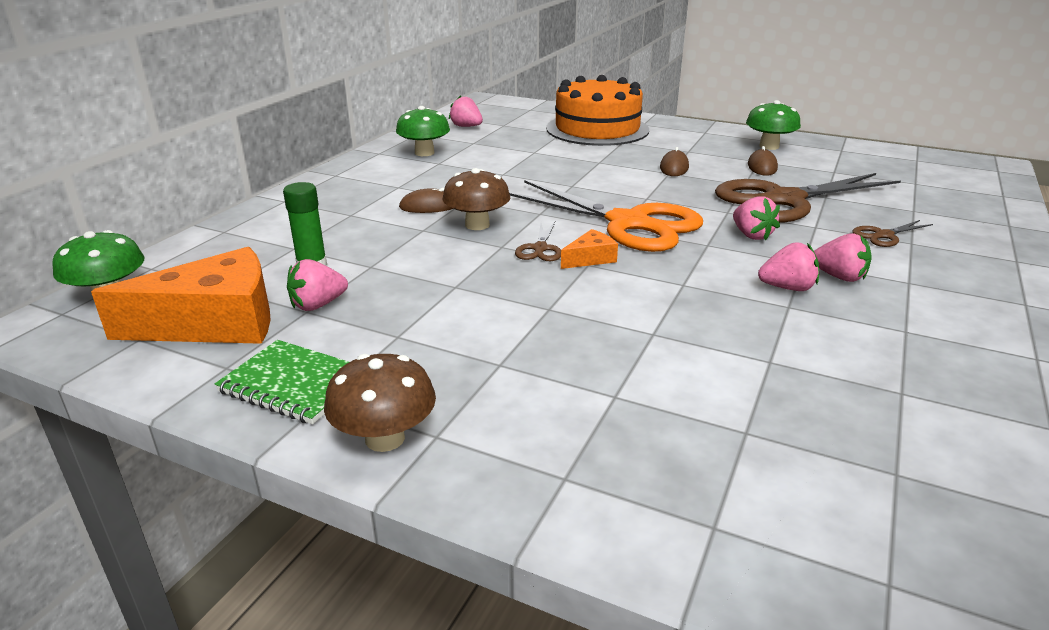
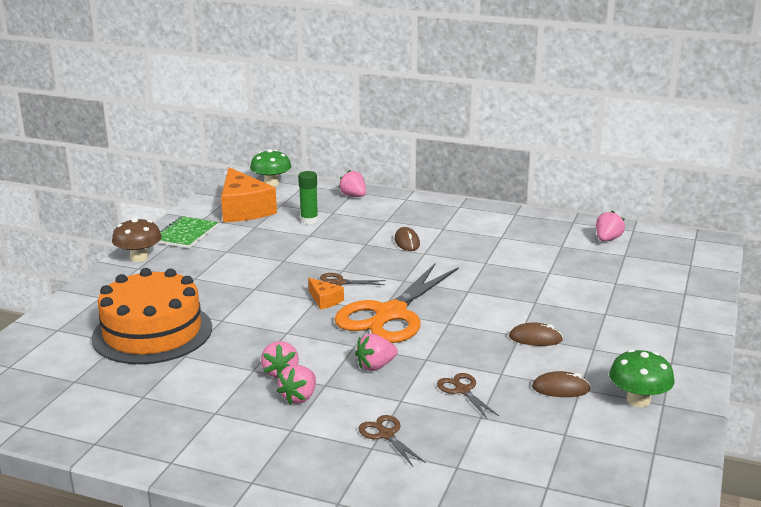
camera: 85 degrees right, 5 degrees down
(318, 305) = (261, 228): pink strawberry -> pink strawberry (353, 196)
(424, 153) = (523, 230): green mushroom -> none
(477, 225) = (377, 260): brown mushroom -> none
(597, 129) = (641, 300): orange cake -> orange cake (152, 332)
(782, 200) = (462, 390): brown scissors -> brown scissors, size x0.41

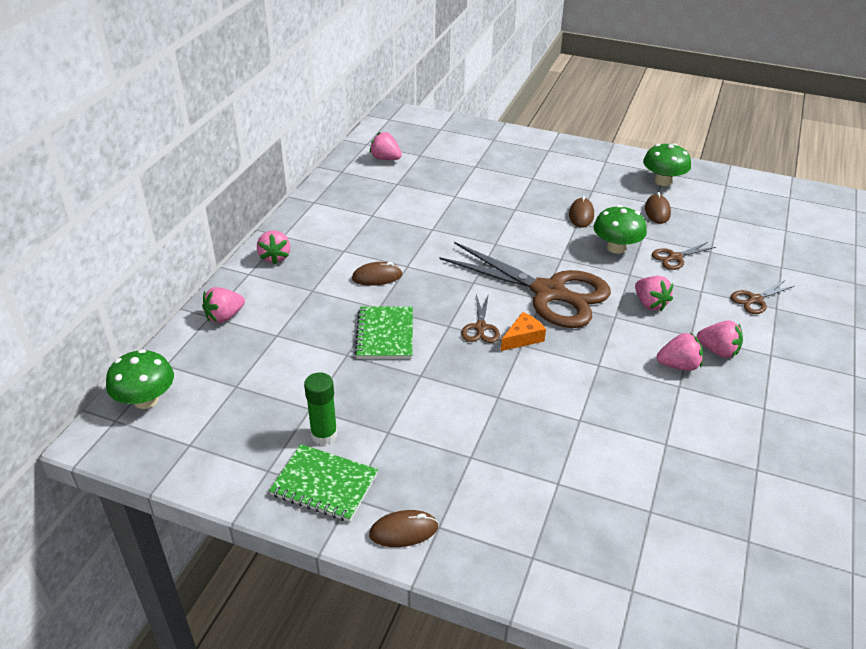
camera: 90 degrees left, 15 degrees up
(139, 257) = (403, 531): brown mushroom -> brown mouse
(152, 332) = (620, 481): orange cake -> none
(244, 209) = (242, 425): orange cheese -> none
(309, 220) = (298, 356): green glue stick -> green glue stick (324, 434)
(331, 247) = (385, 334): none -> green notebook
(390, 315) = (550, 293): orange scissors -> brown scissors
(428, 206) = (275, 257): none -> pink strawberry
(474, 355) = (616, 248): none -> green mushroom

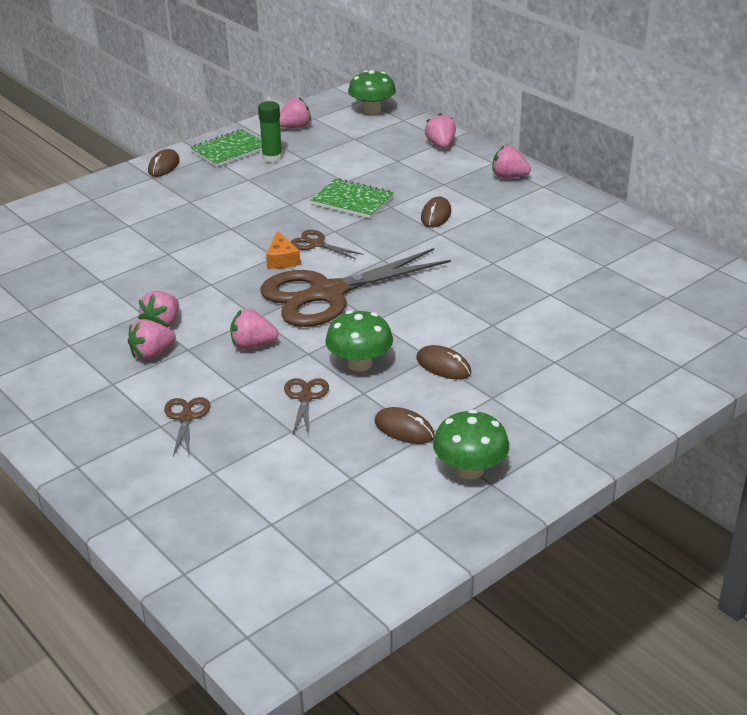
camera: 120 degrees right, 5 degrees down
(385, 159) = (669, 272): pink strawberry -> pink strawberry (295, 127)

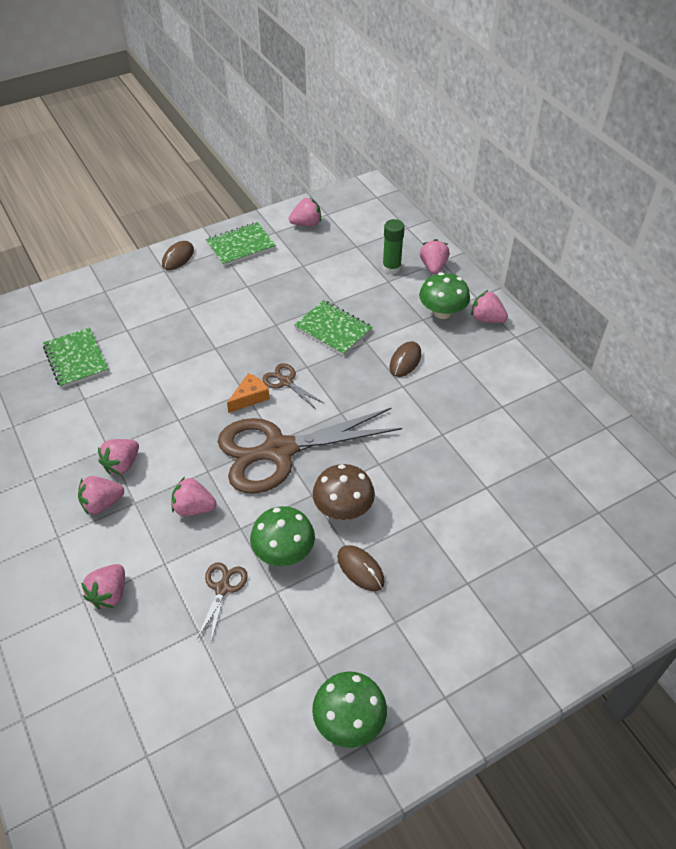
camera: 10 degrees right, 15 degrees up
(80, 253) = (76, 359): none -> green notebook
(186, 417) = (109, 594): brown scissors -> pink strawberry
(272, 158) = (276, 261): green glue stick -> green glue stick (391, 268)
(282, 259) = (250, 397): orange cheese -> orange cheese turned 135 degrees counterclockwise
(372, 110) = (382, 211): green mushroom -> green mushroom (442, 312)
(404, 429) = (302, 650): brown mouse -> none
(410, 326) = (343, 508): none -> brown mushroom

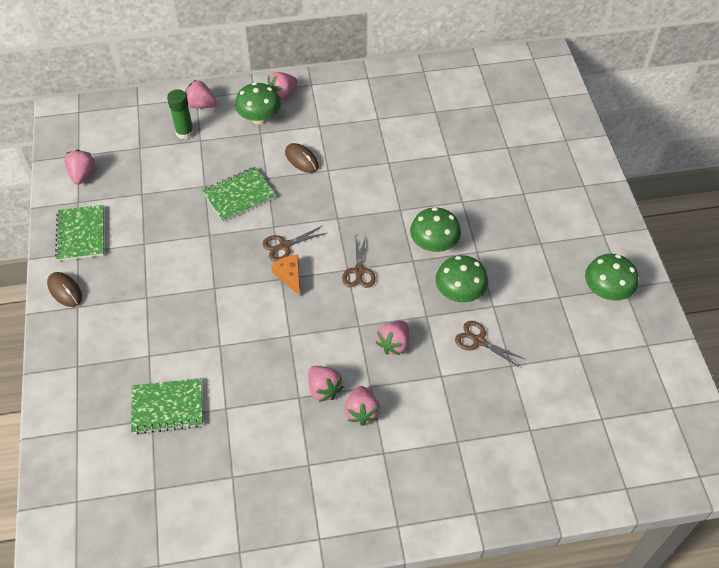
camera: 70 degrees left, 5 degrees up
(109, 594) = (457, 421): pink strawberry -> none
(277, 451) = (359, 271): brown scissors -> brown scissors, size x0.41
(343, 508) = (434, 244): brown mushroom -> green mushroom
(360, 569) = (491, 250): brown mouse -> none

